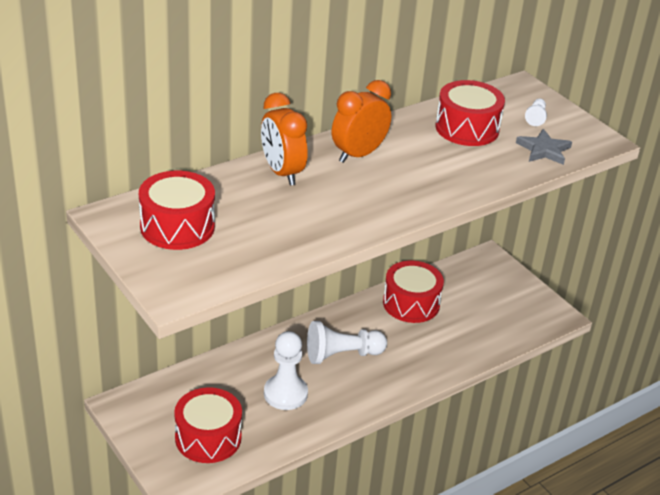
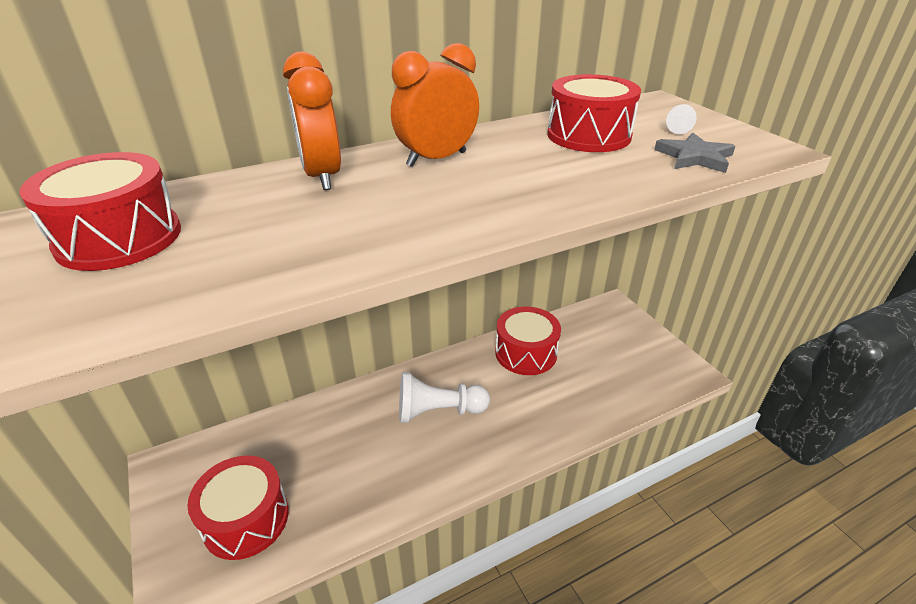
camera: 10 degrees right, 0 degrees up
(285, 394) = (360, 460): white pawn -> none

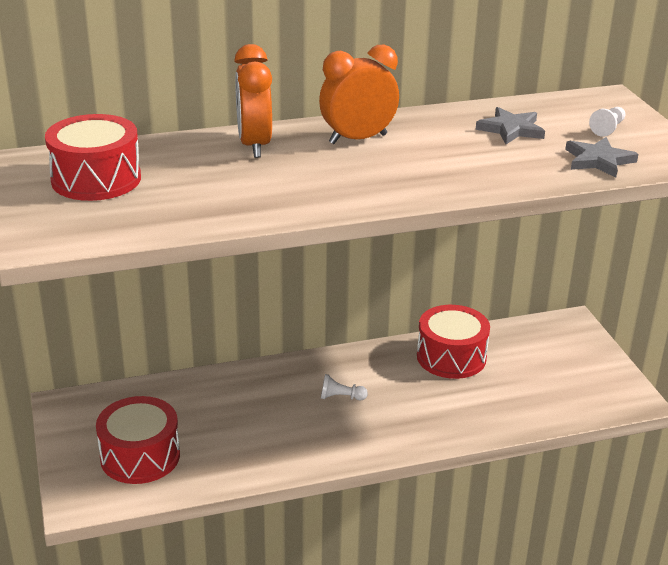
camera: 10 degrees right, 5 degrees down
(438, 411) = (341, 397): white pawn -> white pawn, size x0.48
(588, 135) = (511, 129): red drum -> grey star

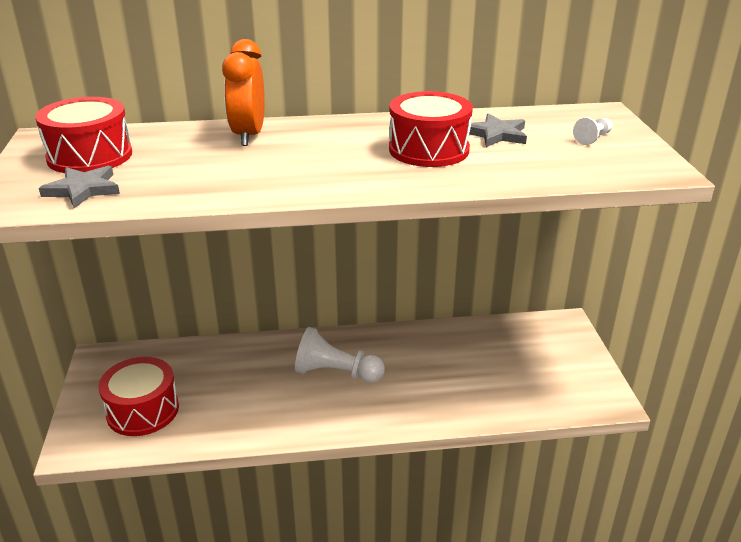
camera: 10 degrees right, 0 degrees up
(341, 397) = (336, 373): white pawn -> white pawn, size x2.07
(358, 139) = (346, 135): orange clock -> none
(451, 357) = (446, 345): red drum -> red drum (429, 149)
(598, 160) = (573, 166): grey star -> grey star (83, 189)

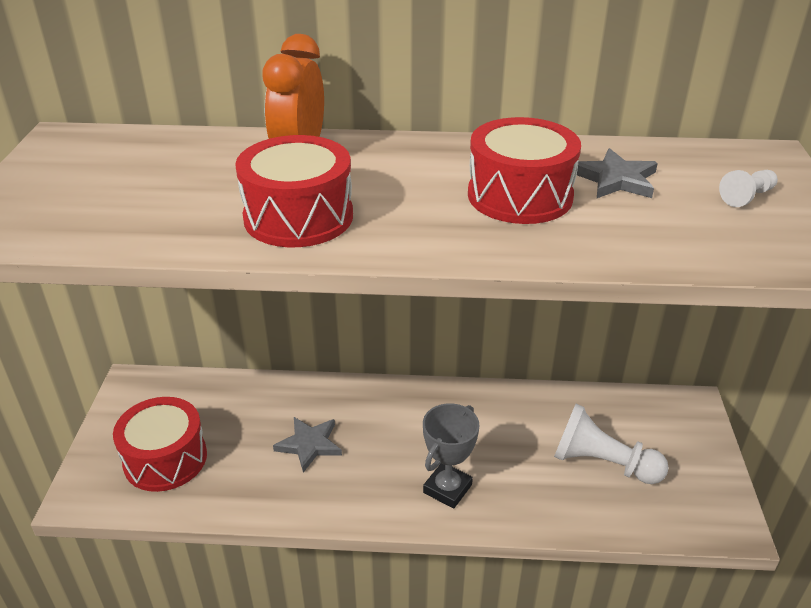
camera: 10 degrees right, 5 degrees up
(83, 189) = (79, 217): grey star -> grey star (309, 444)
(90, 156) = (104, 169): red drum -> red drum (298, 217)
(336, 373) = (395, 439): white pawn -> white pawn (602, 463)
(386, 403) = (447, 488): none -> grey trophy

